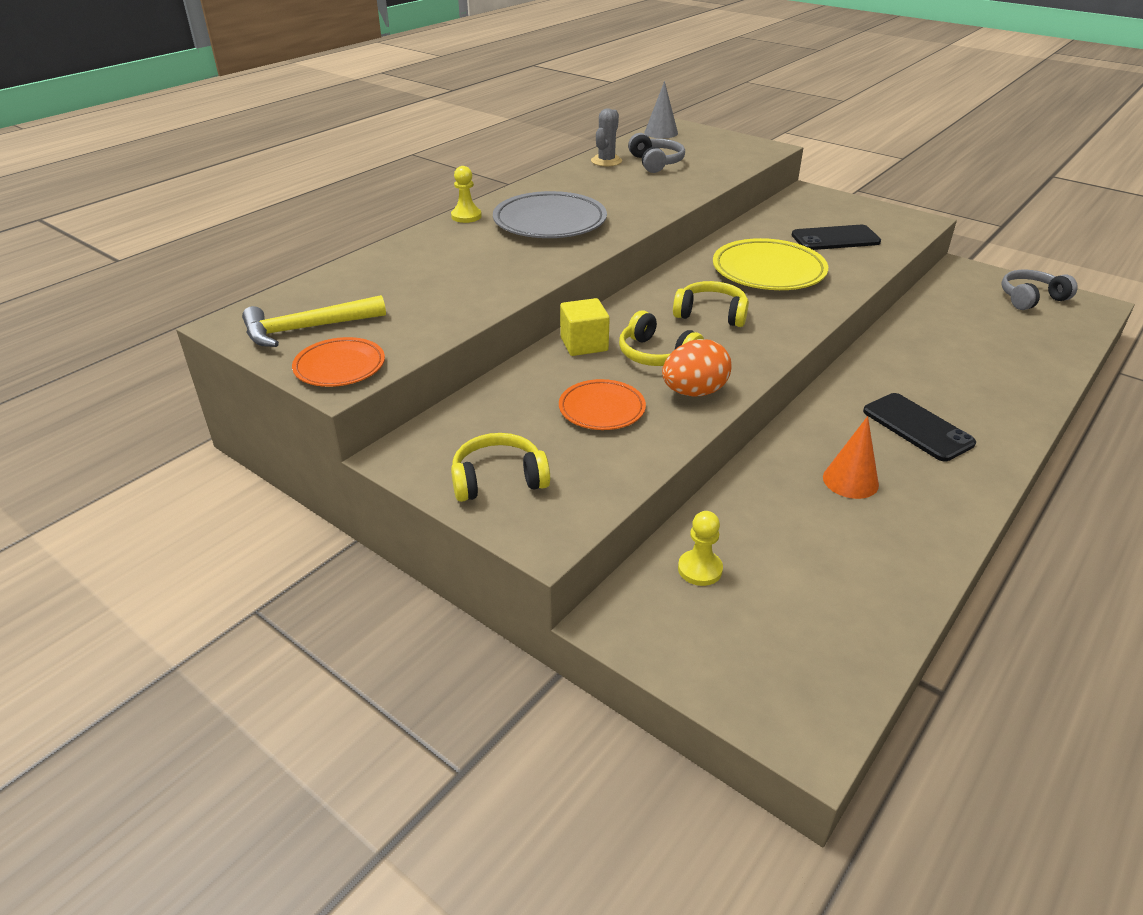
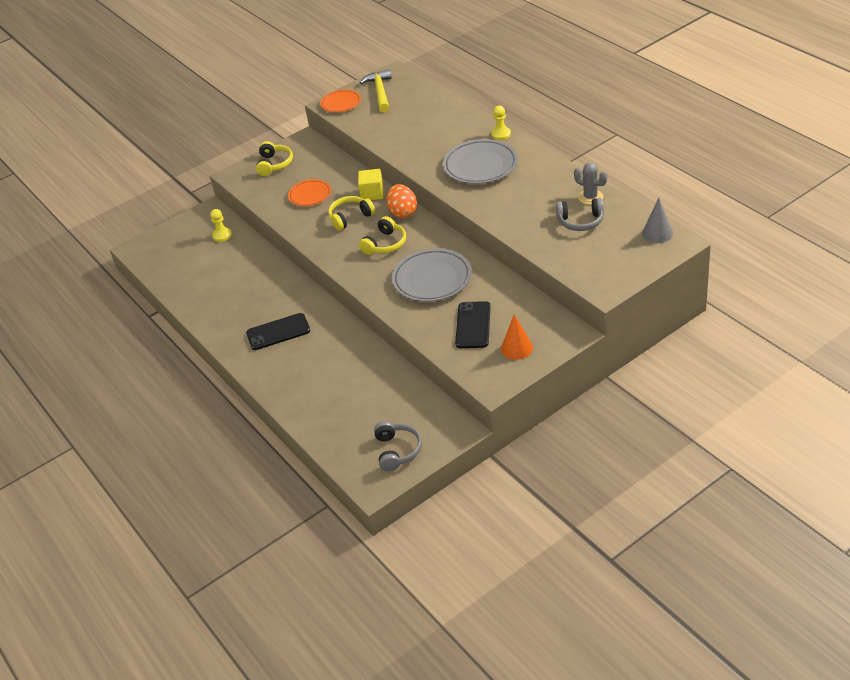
camera: 110 degrees right, 5 degrees up
(694, 392) = (309, 226): orange egg -> orange egg (403, 212)
(768, 271) = (432, 279): yellow plate -> grey plate
(850, 480) = (250, 294): orange cone -> orange cone (517, 348)

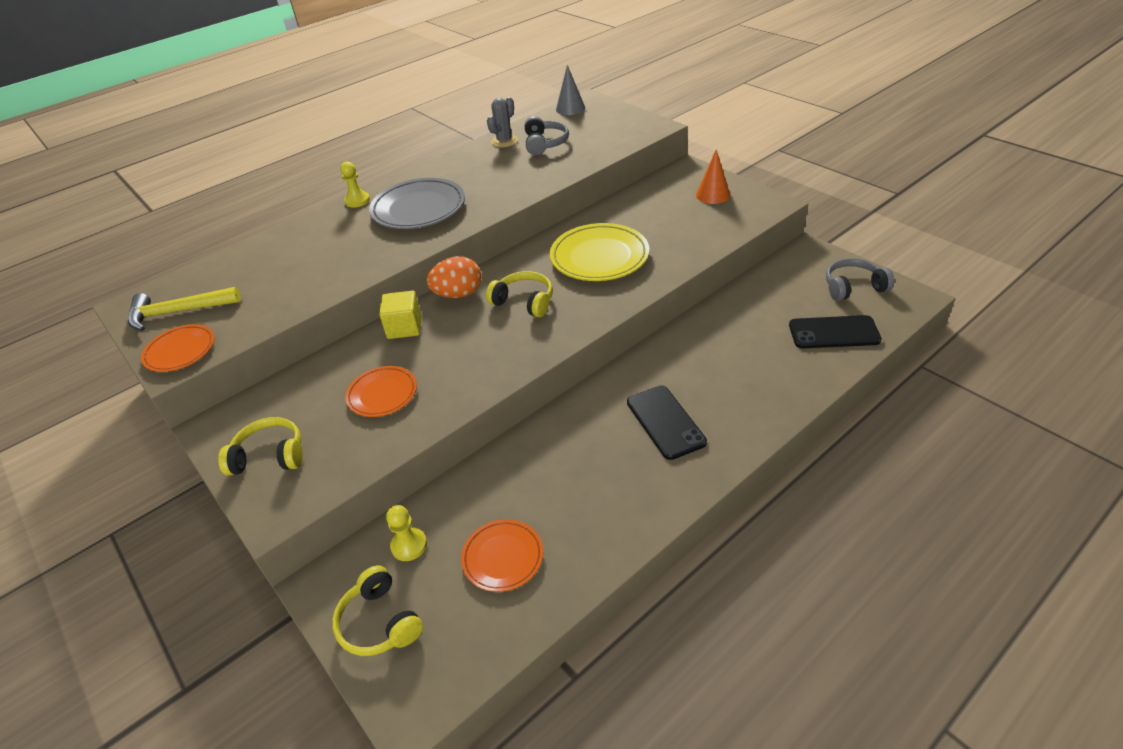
camera: 95 degrees left, 0 degrees up
(202, 269) = (503, 557): none -> orange plate
(350, 217) = (455, 342): yellow headphones -> yellow headphones (379, 622)
(432, 279) = (599, 257): grey plate -> yellow plate
(473, 325) = (680, 223): black phone -> black phone (834, 333)

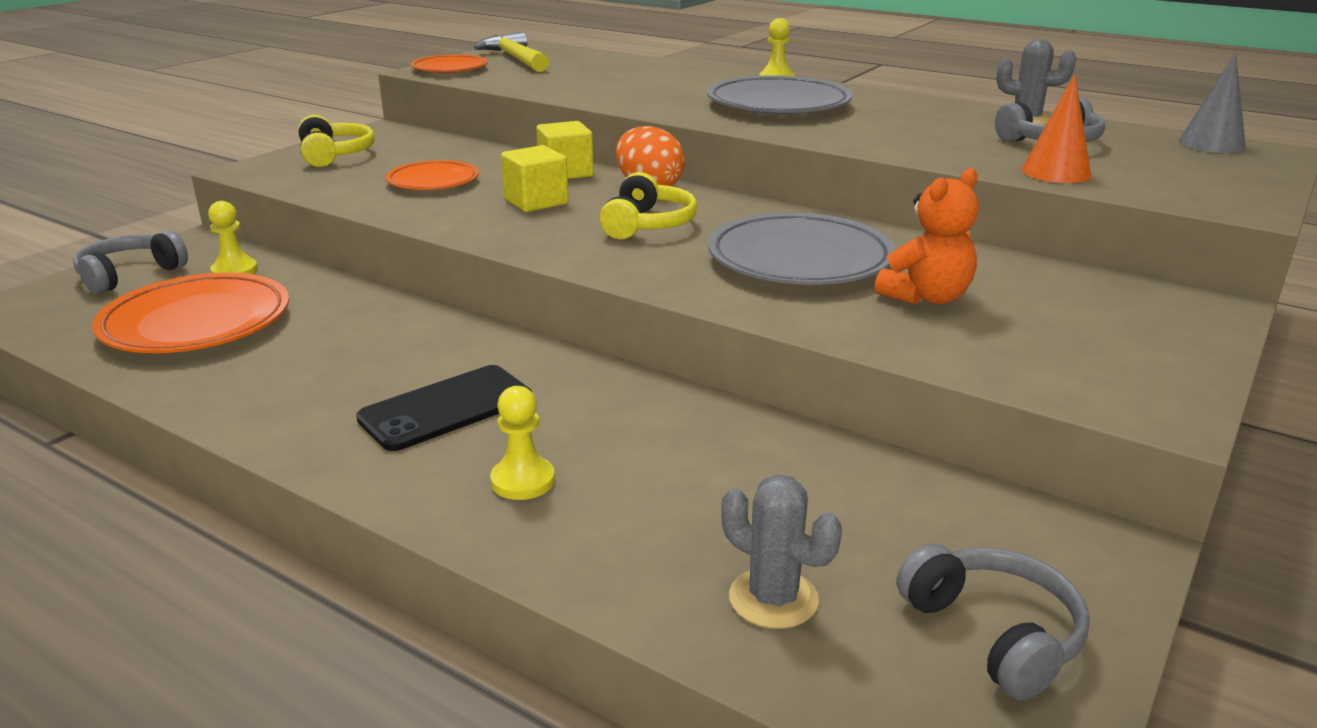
camera: 70 degrees right, 15 degrees down
(379, 622) = (130, 275): yellow headphones -> grey headphones
(457, 344) = (536, 202): none -> yellow cube
(503, 557) = (196, 323): orange plate -> orange plate, size x1.67
(599, 257) = (799, 260): yellow plate -> grey plate
(658, 230) = (926, 297): none -> orange teddy bear
(712, 195) = (1123, 340): orange cone -> orange cone (1056, 172)
(742, 396) = (523, 481): none -> yellow pawn
(834, 333) = (773, 599): black phone -> grey cactus

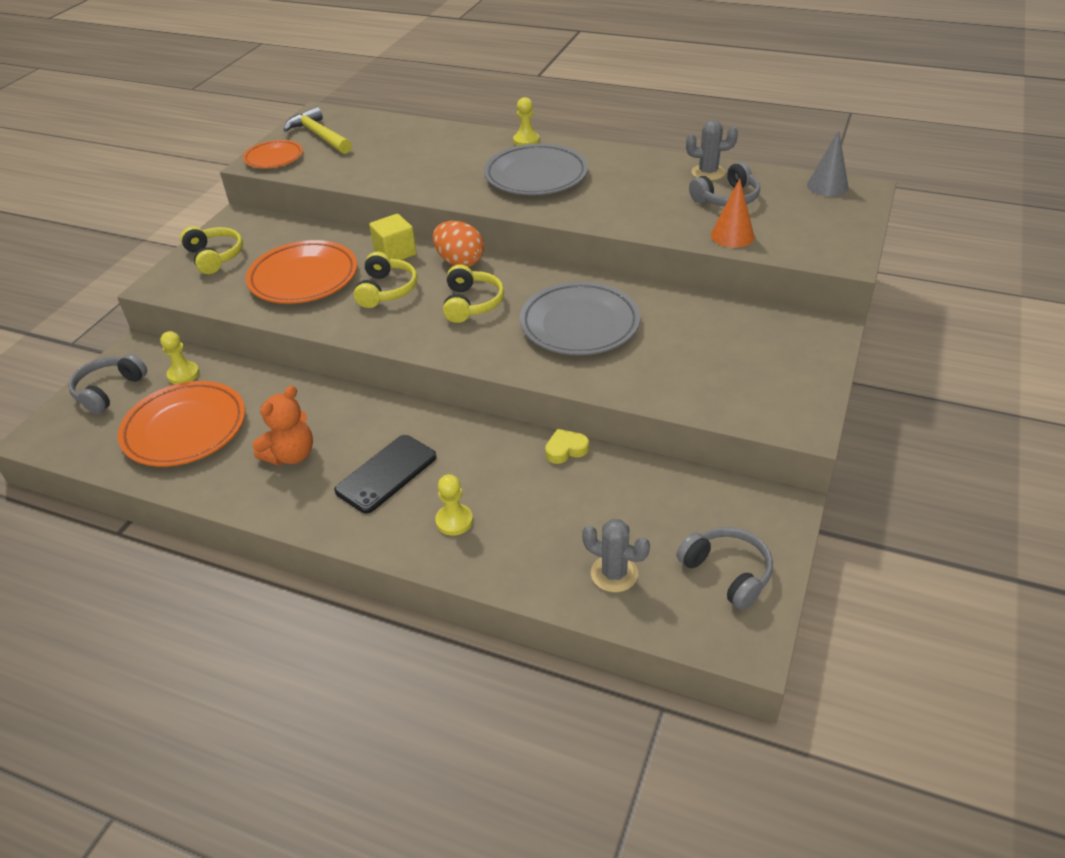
camera: 10 degrees left, 15 degrees up
(433, 181) = (303, 278): orange plate -> orange plate, size x1.67
(536, 202) = (386, 290): yellow cube -> yellow headphones
(739, 418) = (565, 449): none -> yellow heart
(926, 297) = (664, 348): orange teddy bear -> orange teddy bear (291, 455)

